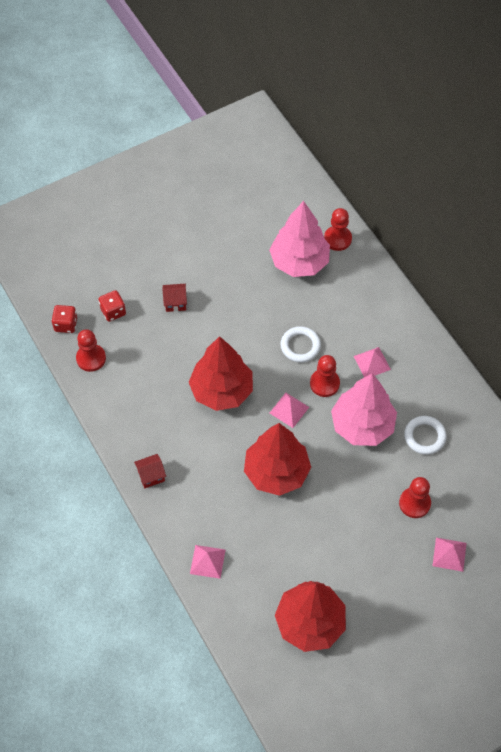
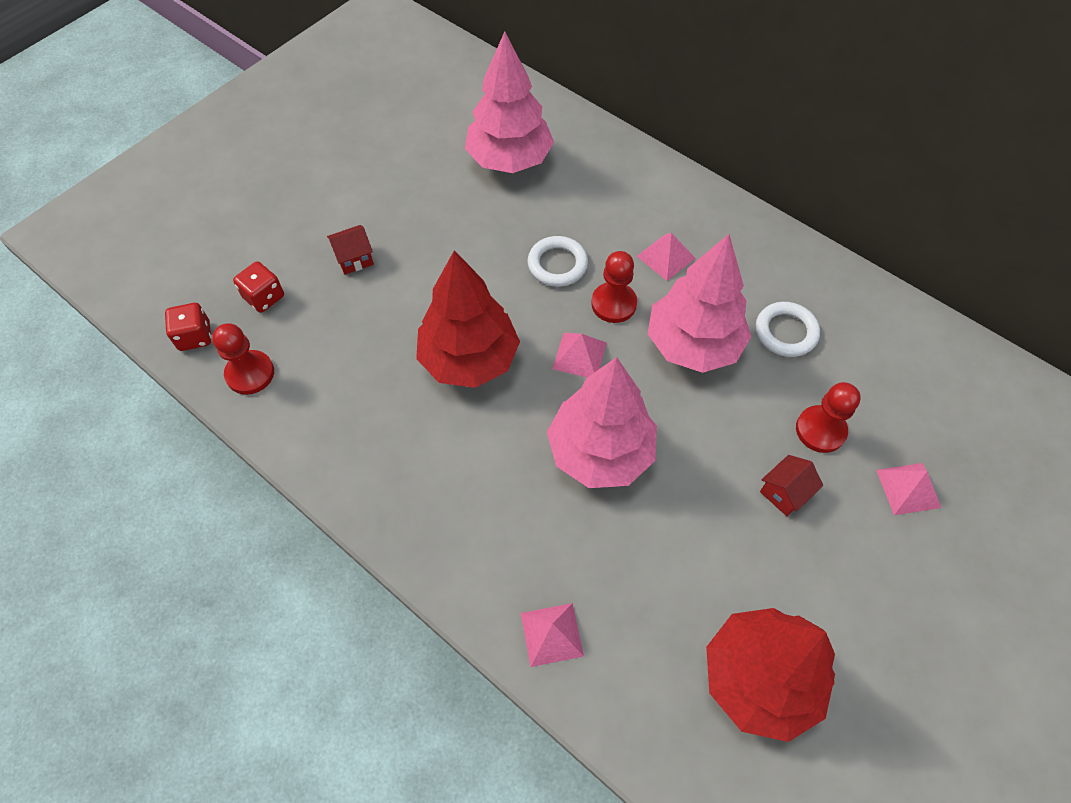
camera: 20 degrees left, 0 degrees up
(151, 475) = (407, 523): red house -> red house (784, 493)
(276, 472) = (600, 452): red tree -> pink tree
(337, 239) = (548, 119): red pawn -> none

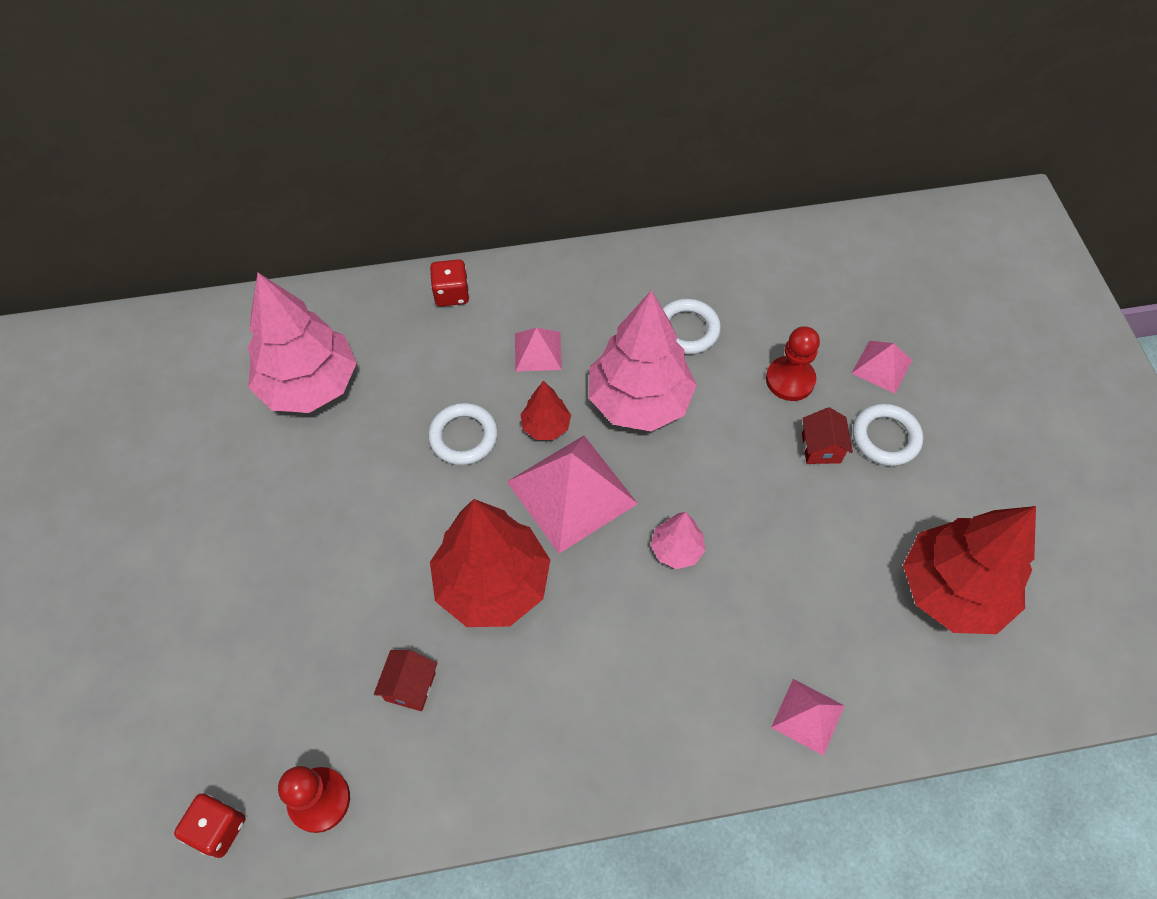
camera: 50 degrees left, 0 degrees up
(264, 297) = (239, 723): red dice -> red dice (451, 294)
(354, 259) = (281, 603): red house -> red house (410, 686)
(579, 355) = (571, 492): pink pyramid -> pink pyramid, size x1.90
(600, 452) = (676, 549): pink tree -> pink tree, size x0.47
(613, 304) = (546, 426): red pawn -> red tree
(845, 535) = (885, 437): none -> white ring

